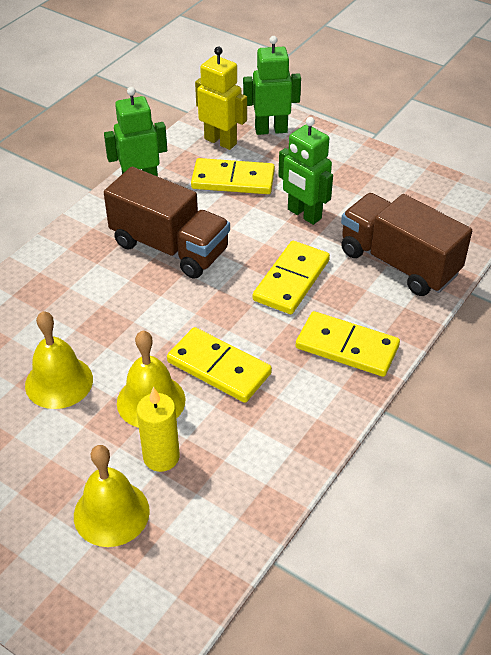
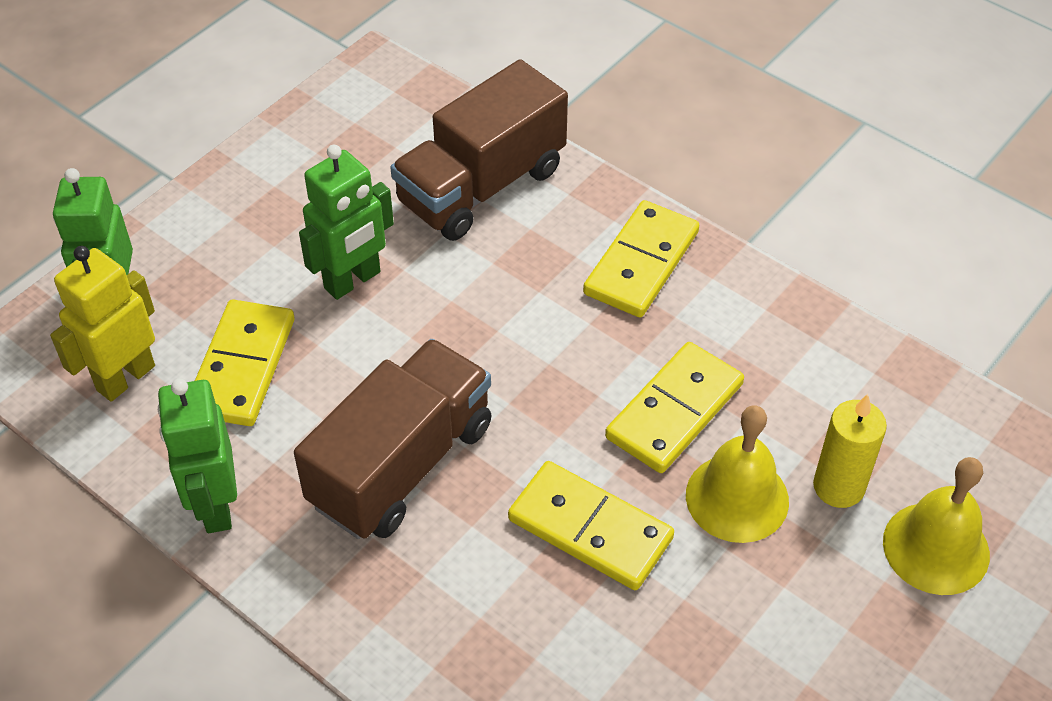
camera: 85 degrees left, 5 degrees up
(59, 382) = (697, 623): yellow bell -> none
(291, 280) = (501, 311): yellow domino -> yellow domino (590, 529)

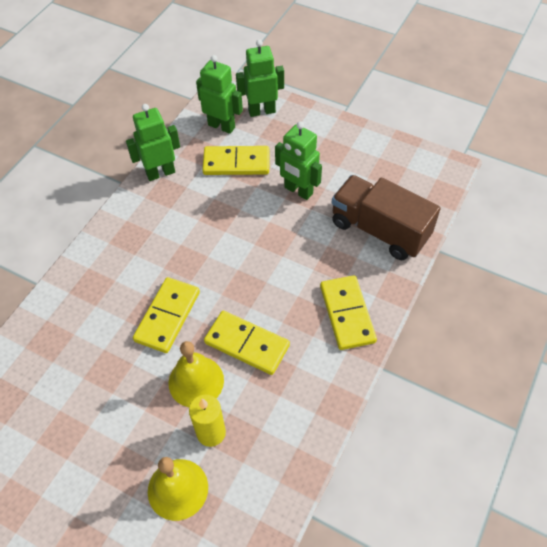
camera: 80 degrees right, 5 degrees up
(125, 378) = (221, 126): yellow robot -> green robot
(401, 465) = (192, 233): brown truck -> none
(641, 263) = (347, 314): yellow domino -> yellow domino turned 60 degrees clockwise

